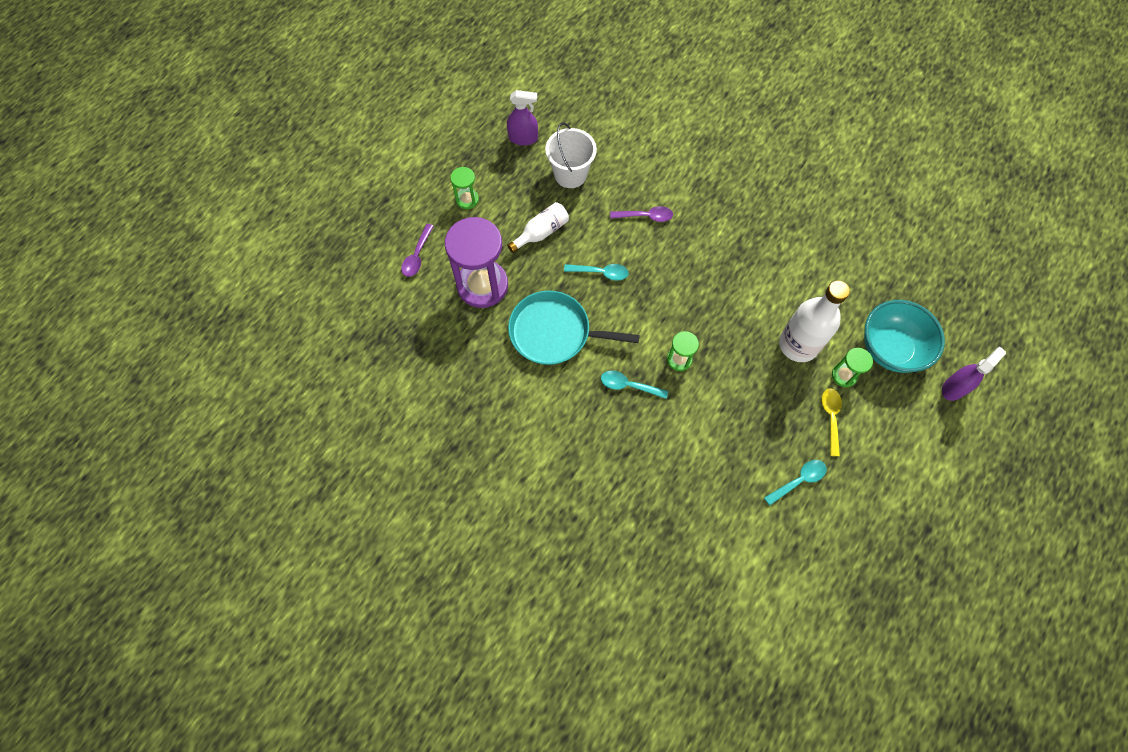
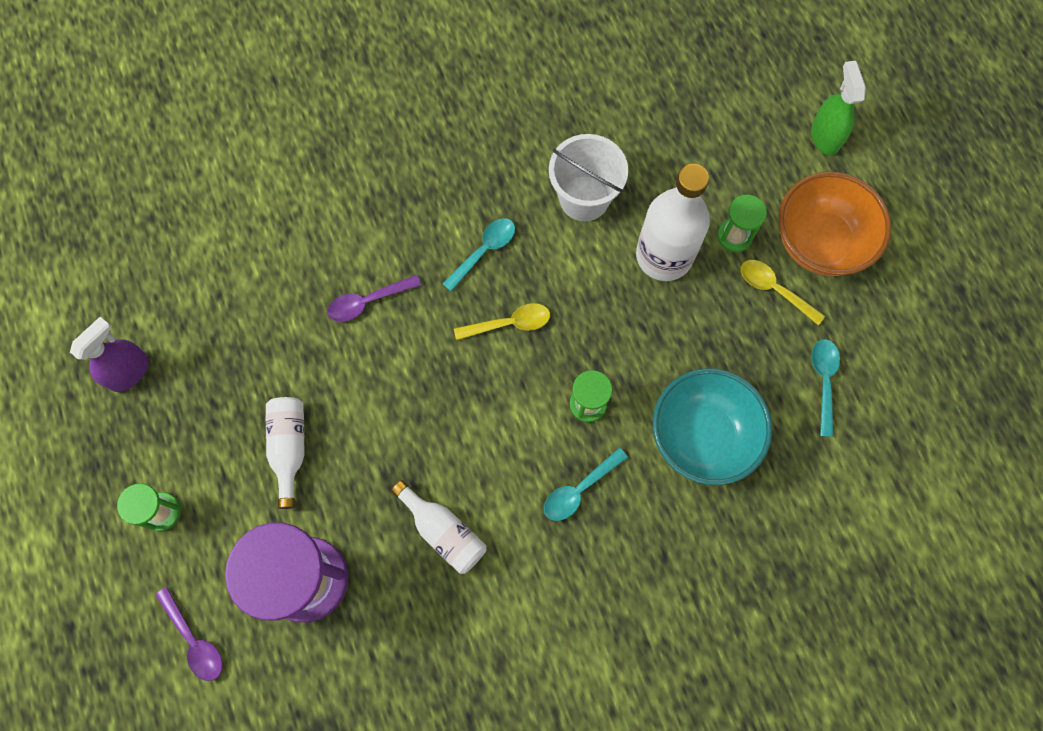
camera: 55 degrees left, 5 degrees up
(554, 332) = (443, 531): turquoise pan -> white bottle
(570, 174) = (234, 350): white bucket -> white bucket (584, 198)
(600, 273) = (404, 413): turquoise spoon -> turquoise spoon (484, 251)
(645, 216) = (368, 301): purple spoon -> purple spoon turned 150 degrees counterclockwise
(691, 291) = (509, 323): none -> yellow spoon
(883, 425) = (819, 242): none -> orange bowl
(890, 348) = (736, 163): turquoise bowl -> turquoise bowl (702, 436)
(954, 388) = (825, 136): purple spray bottle -> green spray bottle

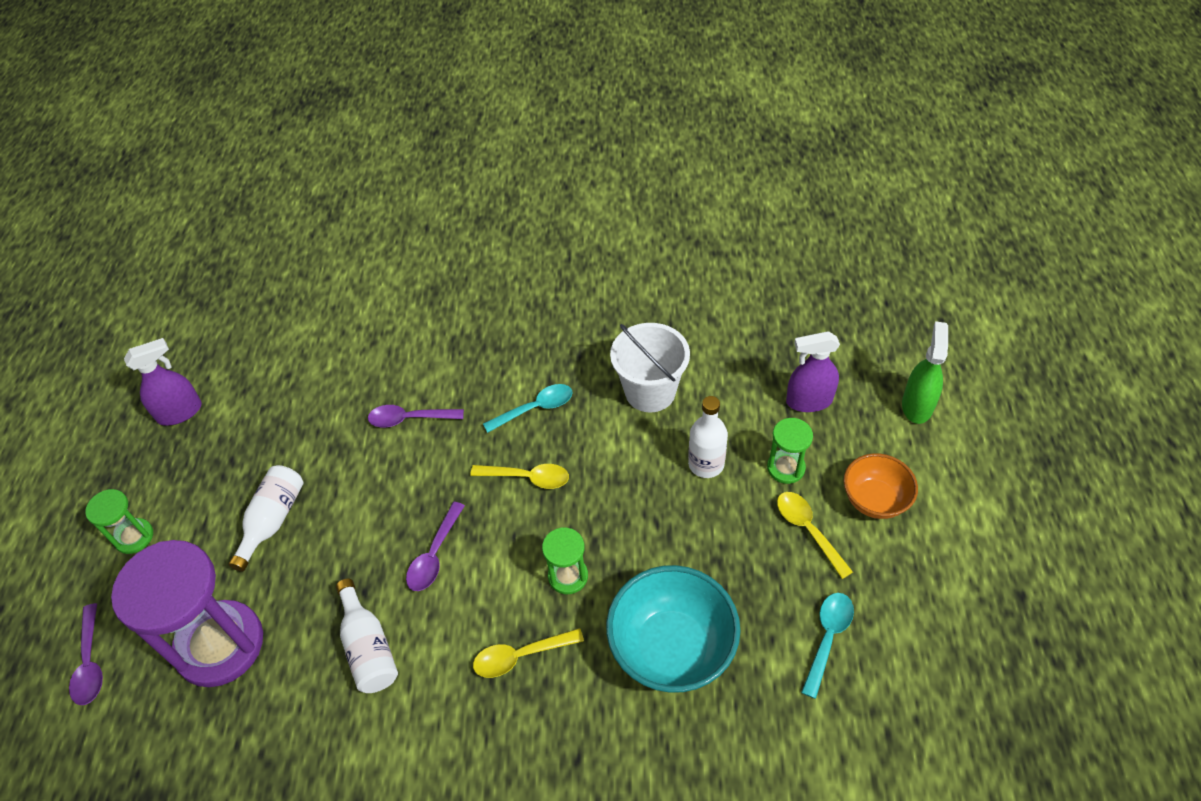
camera: 25 degrees right, 20 degrees down
(460, 427) = (434, 555): none -> purple spoon
(579, 489) = (521, 656): turquoise spoon -> yellow spoon
(664, 256) = (706, 464): white bottle -> white bottle, size x0.60
(730, 162) = (809, 401): none -> purple spray bottle
(819, 242) = (874, 500): orange bowl -> orange bowl, size x0.61

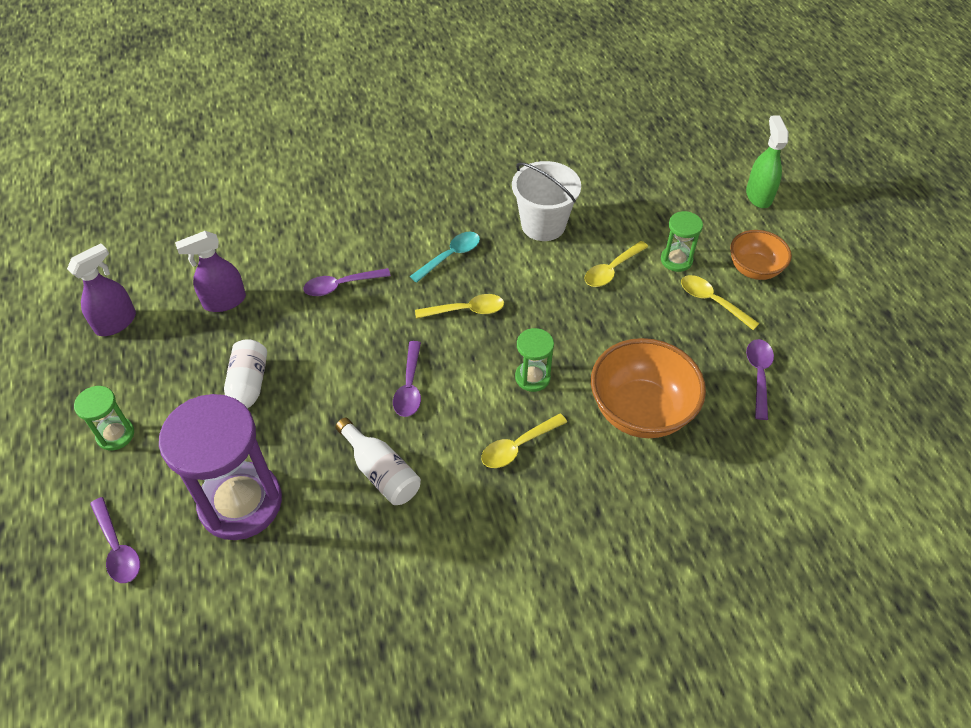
camera: 20 degrees left, 0 degrees up
(672, 648) = (640, 411): turquoise bowl -> orange bowl
(706, 464) = (611, 270): white bottle -> yellow spoon
(809, 401) = (674, 208): purple spray bottle -> purple spray bottle (224, 301)
(827, 638) = (758, 375): turquoise spoon -> purple spoon

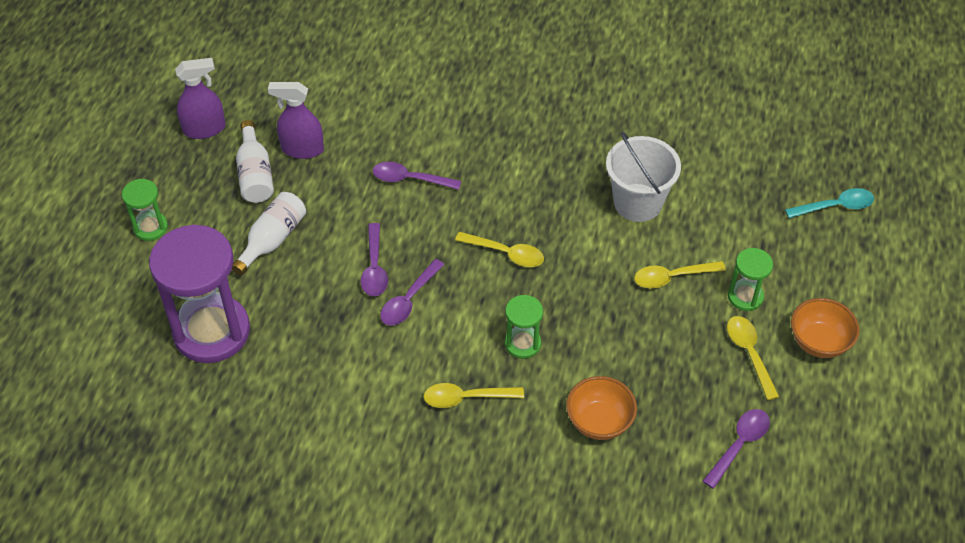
camera: 30 degrees right, 0 degrees up
(117, 548) = (102, 321): purple spoon -> purple spoon (374, 268)
(381, 472) = (337, 361): white bottle -> white bottle (255, 174)
(450, 256) = (527, 195): turquoise spoon -> turquoise spoon (835, 206)
(640, 411) = (599, 421): orange bowl -> orange bowl, size x0.61
(758, 195) = (887, 269): green spray bottle -> none

